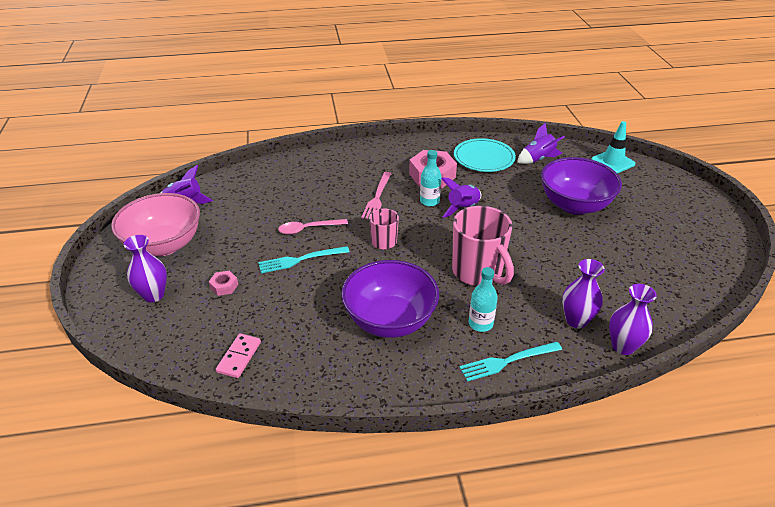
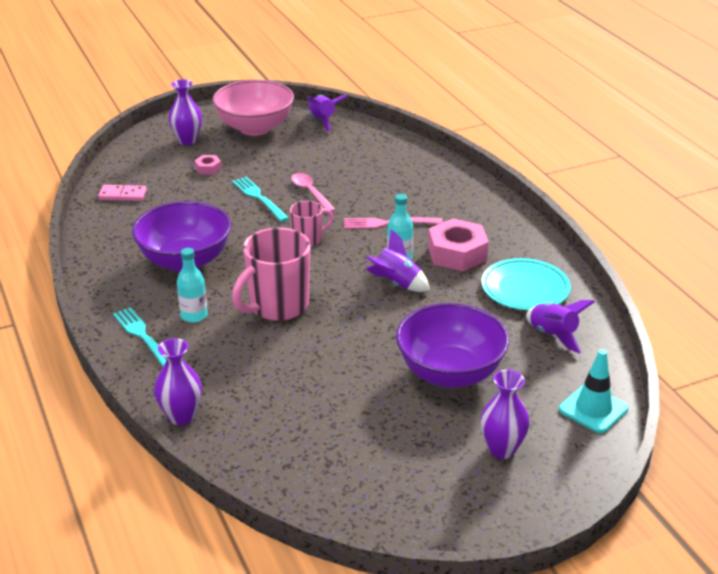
camera: 75 degrees right, 5 degrees down
(576, 320) = (215, 381): purple vase -> purple vase (502, 449)

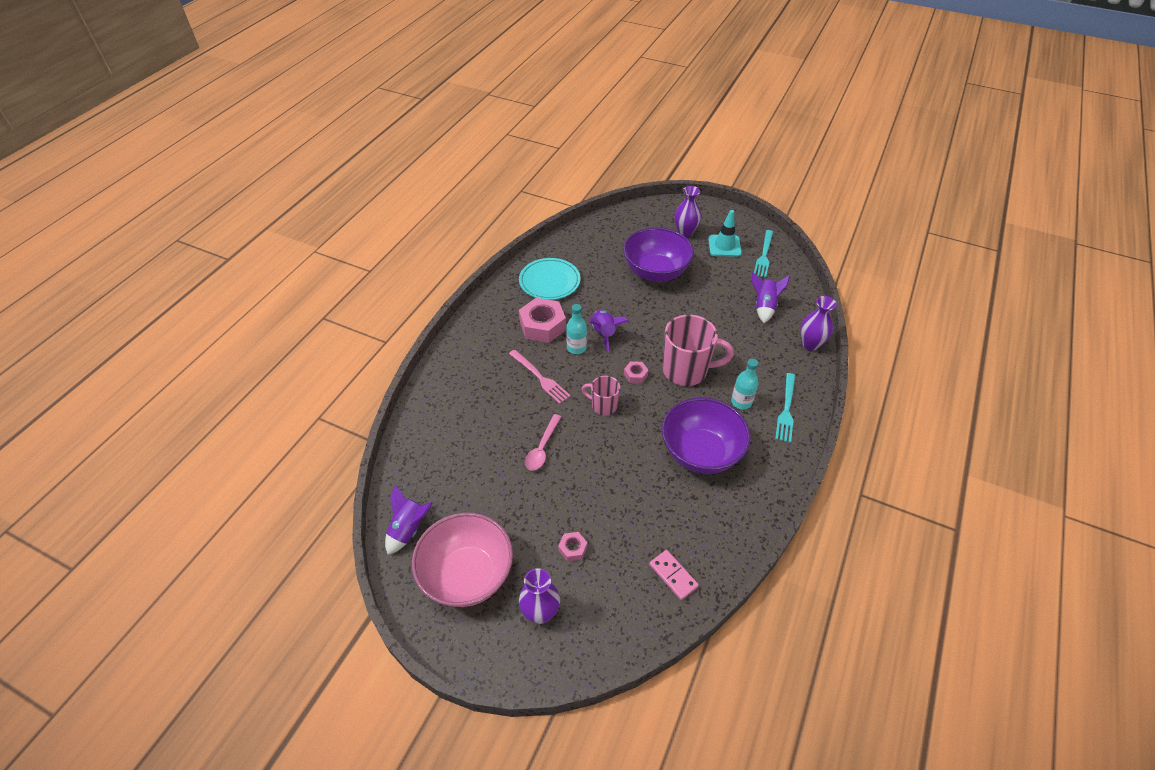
camera: 130 degrees left, 15 degrees up
(258, 197) = (581, 475): turquoise fork -> turquoise fork (764, 256)
(317, 274) = (635, 375): none -> pink nut
(553, 335) = (582, 253): purple rocket -> purple rocket (764, 307)
(593, 409) = (624, 219): turquoise traffic cone -> turquoise traffic cone (724, 246)

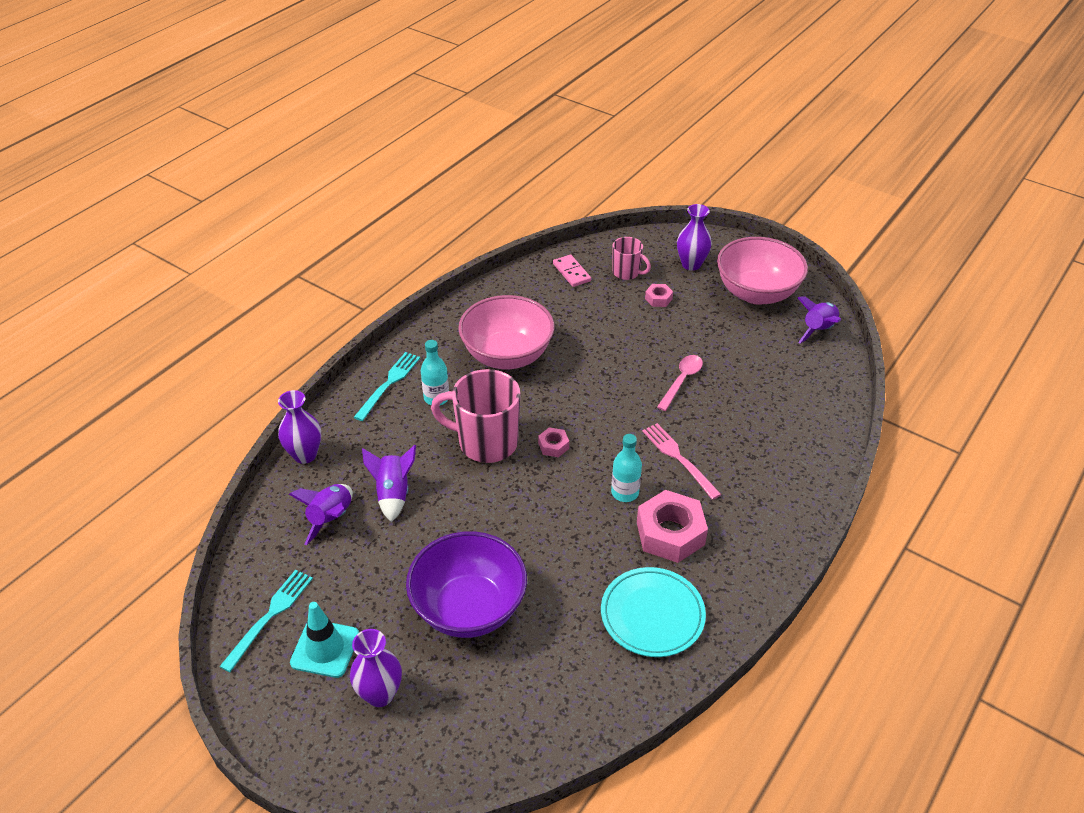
camera: 170 degrees left, 5 degrees down
(603, 405) = (603, 415): pink mug -> pink mug (627, 273)
(604, 333) = (581, 508): purple rocket -> purple rocket (393, 494)
(700, 453) = (507, 355): purple bowl -> pink bowl

